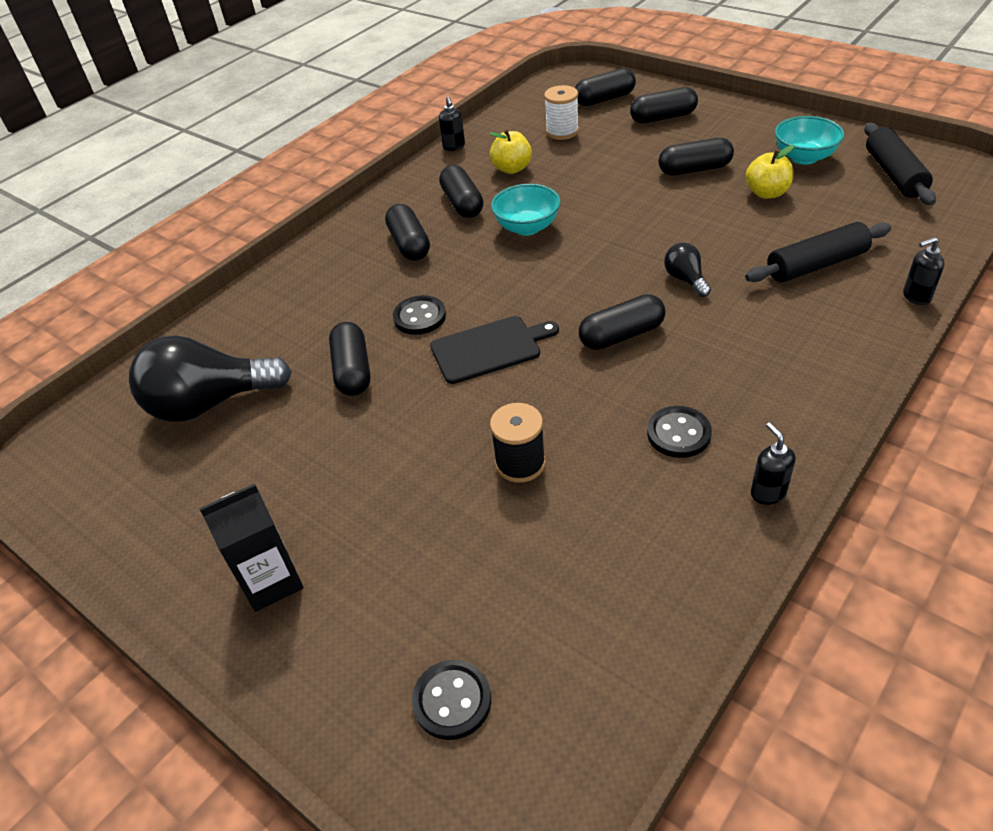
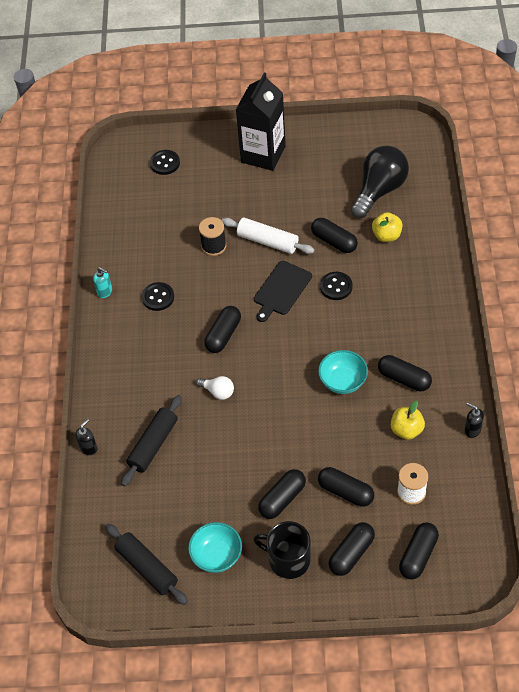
camera: 140 degrees right, 10 degrees up
(271, 581) = (263, 154): black carton -> black carton, size x1.59
(409, 244) = (398, 328): black capsule -> black capsule (345, 491)
(436, 422) = (267, 241): none -> white rolling pin
(685, 279) = (218, 392): black light bulb -> white light bulb
(729, 133) = (288, 559): none -> black mug
(767, 193) = (219, 498): yellow apple -> yellow apple (386, 235)
(767, 493) = (105, 292): black soap dispenser -> turquoise soap dispenser

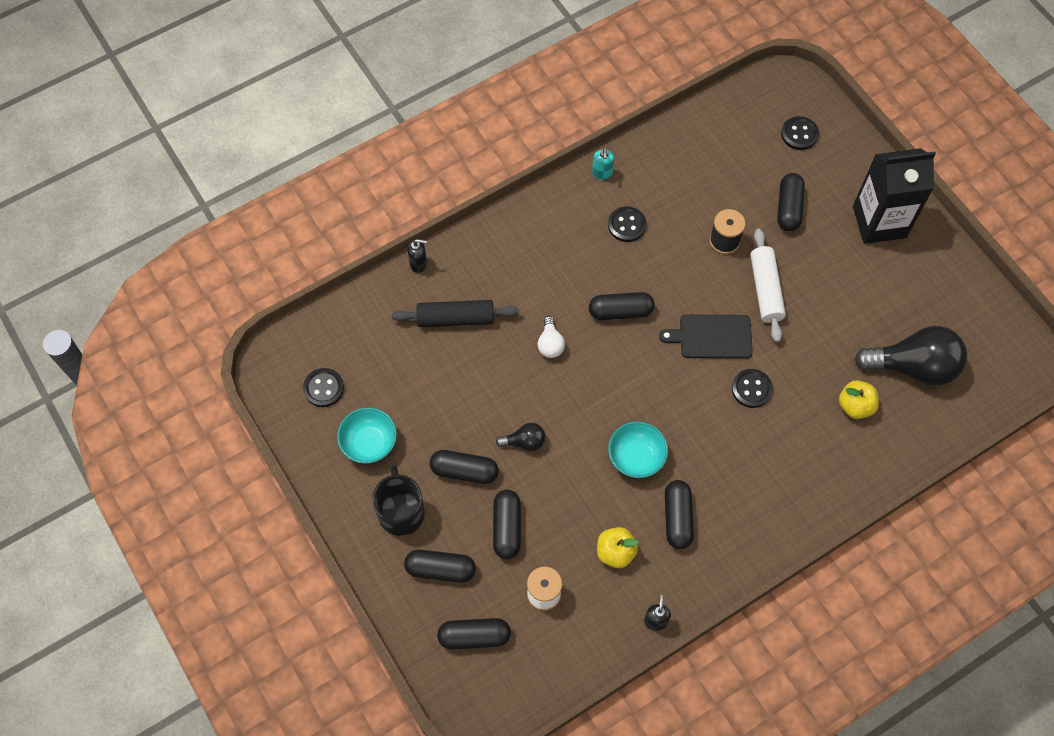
camera: 55 degrees right, 10 degrees up
(147, 567) = (323, 388): black rolling pin -> black button
(285, 447) = (524, 442): none -> black light bulb
(334, 241) = (810, 356): black capsule -> black capsule (788, 208)

